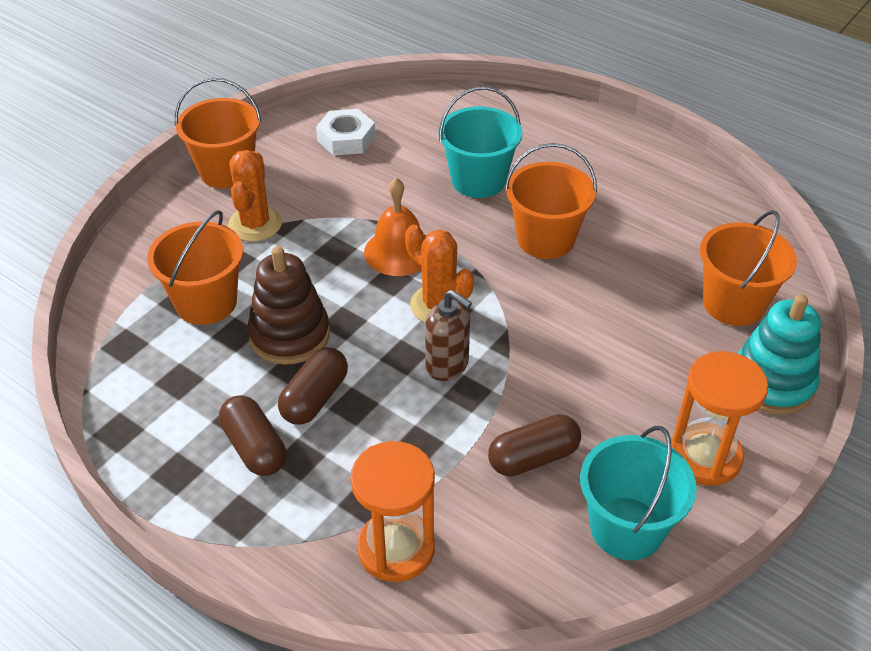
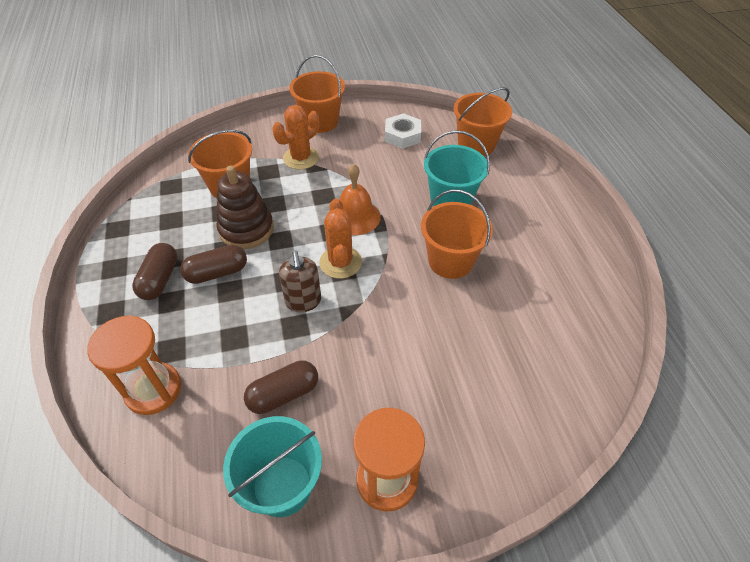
camera: 40 degrees right, 5 degrees up
(533, 457) = (283, 394): brown capsule -> brown capsule turned 45 degrees counterclockwise
(733, 304) = (532, 387): orange bucket -> orange bucket (476, 145)
(772, 383) = (495, 465): turquoise stacking toy -> none

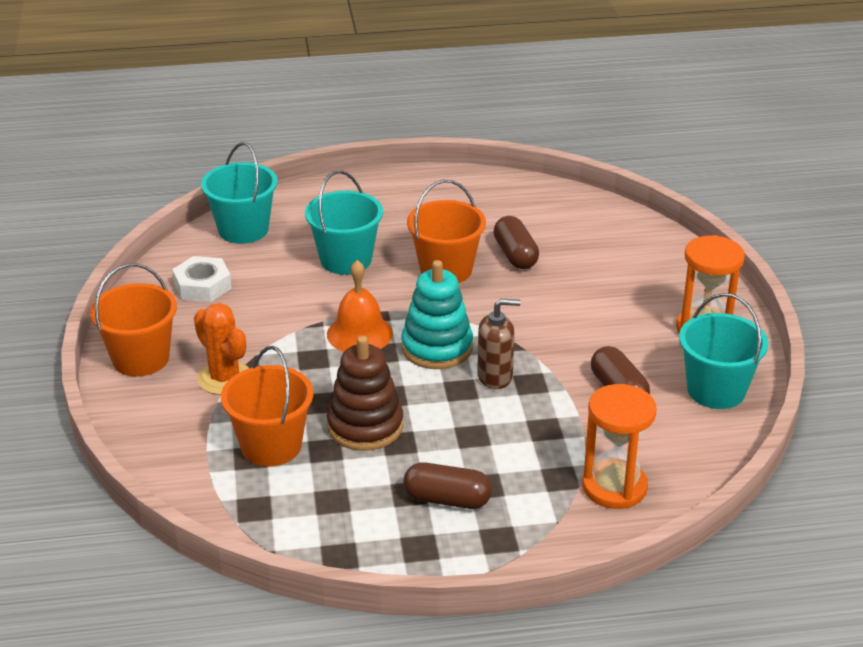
camera: 85 degrees left, 15 degrees down
(217, 273) = (441, 448): brown capsule -> brown capsule (515, 255)
(340, 262) = (437, 348): orange cactus -> turquoise stacking toy
(476, 145) = (243, 229): orange bucket -> turquoise bucket

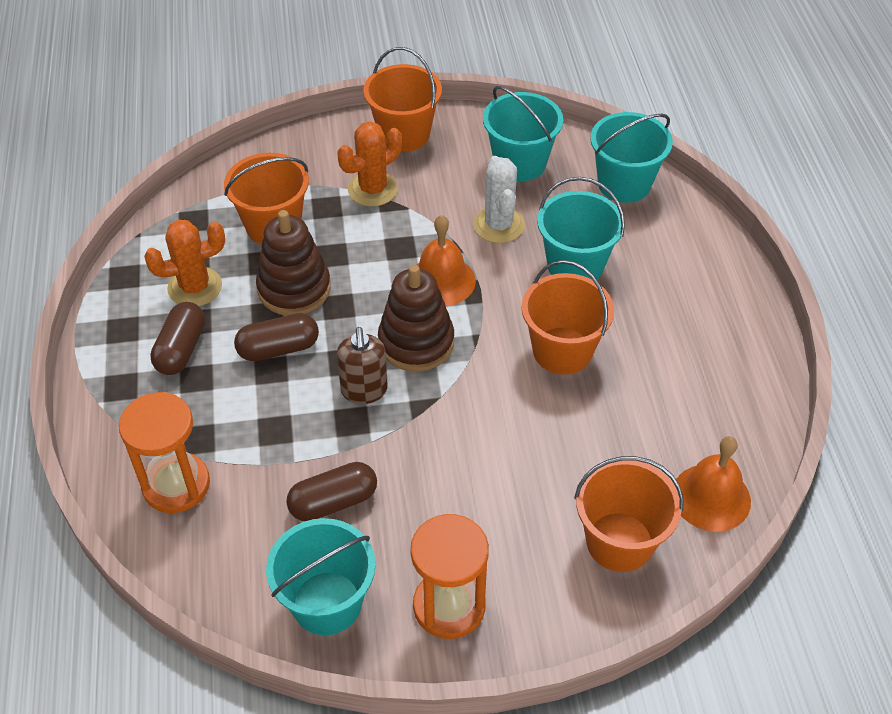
camera: 90 degrees right, 15 degrees up
(202, 286) = (520, 163): white nut -> turquoise bucket
(288, 300) = (498, 225): none -> white cactus
(359, 498) = (195, 287): none -> orange cactus
(437, 348) = (416, 342): turquoise stacking toy -> brown stacking toy
(515, 255) = (599, 417): brown capsule -> brown capsule (278, 348)
(586, 211) = (711, 497): none -> orange bell
(632, 251) = (619, 542): none -> orange bucket

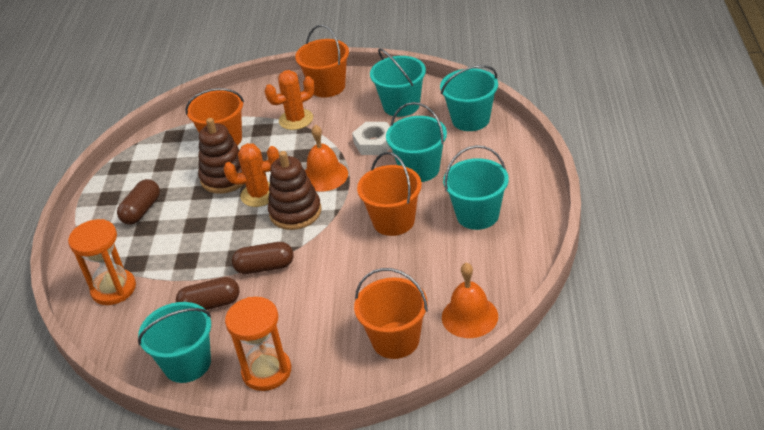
camera: 15 degrees right, 10 degrees down
(195, 287) = (162, 175): orange cactus -> orange cactus (259, 194)
(278, 348) = (204, 212): brown capsule -> brown capsule (265, 267)
(364, 391) = (252, 240): brown soap dispenser -> none
(498, 225) = (374, 143): white cactus -> white nut
(676, 336) = (477, 215): none -> turquoise bucket

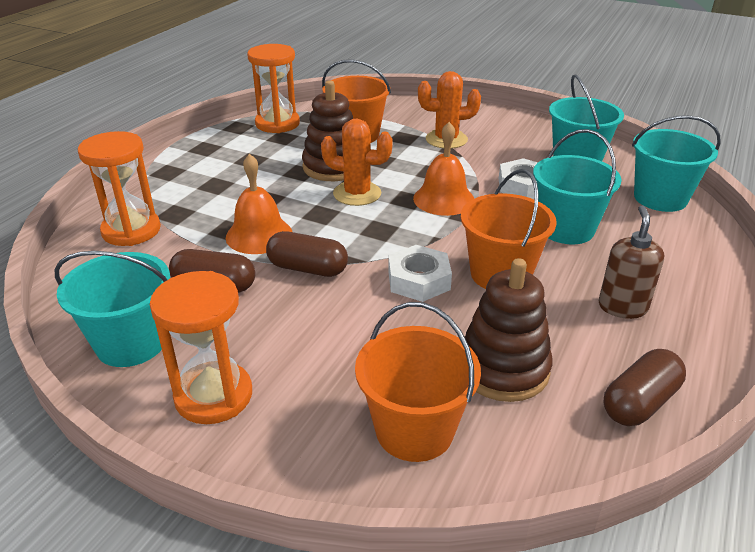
camera: 20 degrees right, 5 degrees down
(142, 210) = (225, 169): brown capsule -> brown capsule (640, 402)
(150, 152) = (277, 124): none -> orange hourglass
(295, 212) = (385, 224): brown stacking toy -> brown stacking toy (503, 369)
(327, 87) = (500, 122): orange bucket -> none
(344, 246) = (419, 280): none -> white nut
(469, 316) = (547, 443): orange bell -> orange bell (259, 235)
(477, 215) = (622, 307): turquoise bucket -> brown soap dispenser

